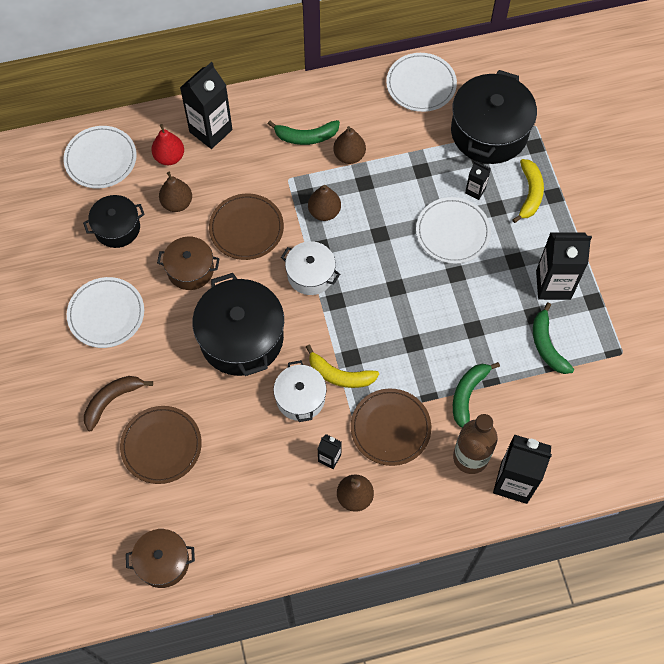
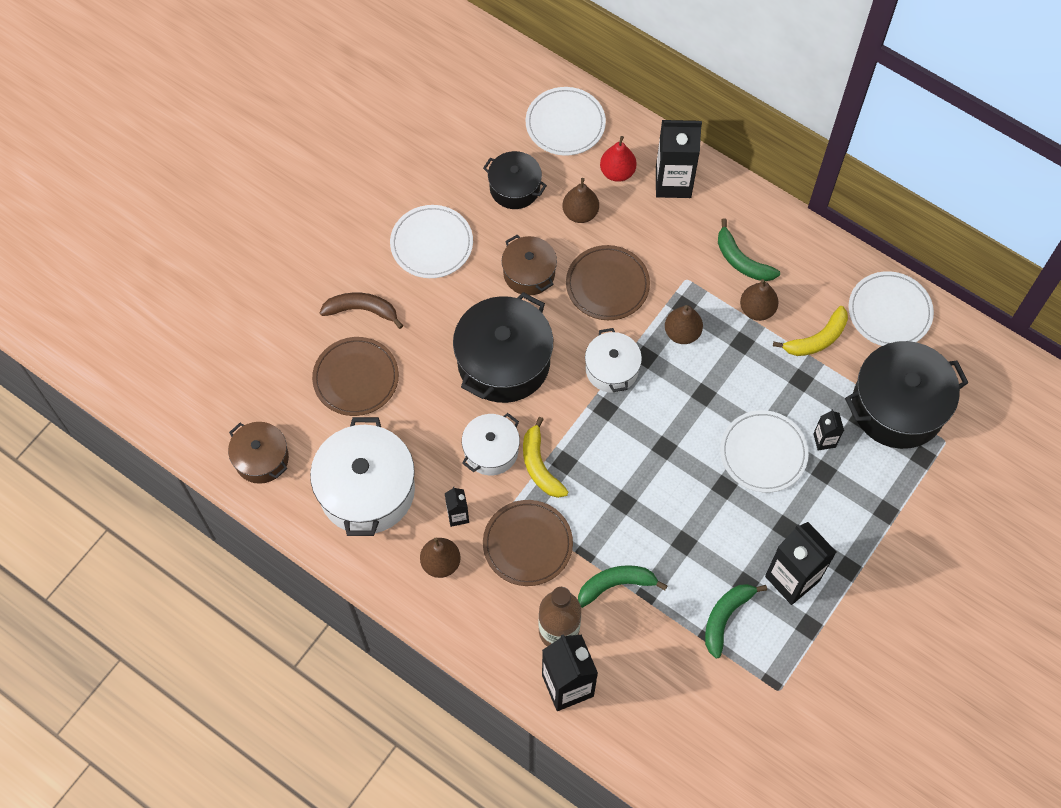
camera: 50 degrees right, 0 degrees up
(255, 505) = (367, 490): none -> white pot
(530, 193) = (867, 489): yellow banana -> yellow banana (817, 339)

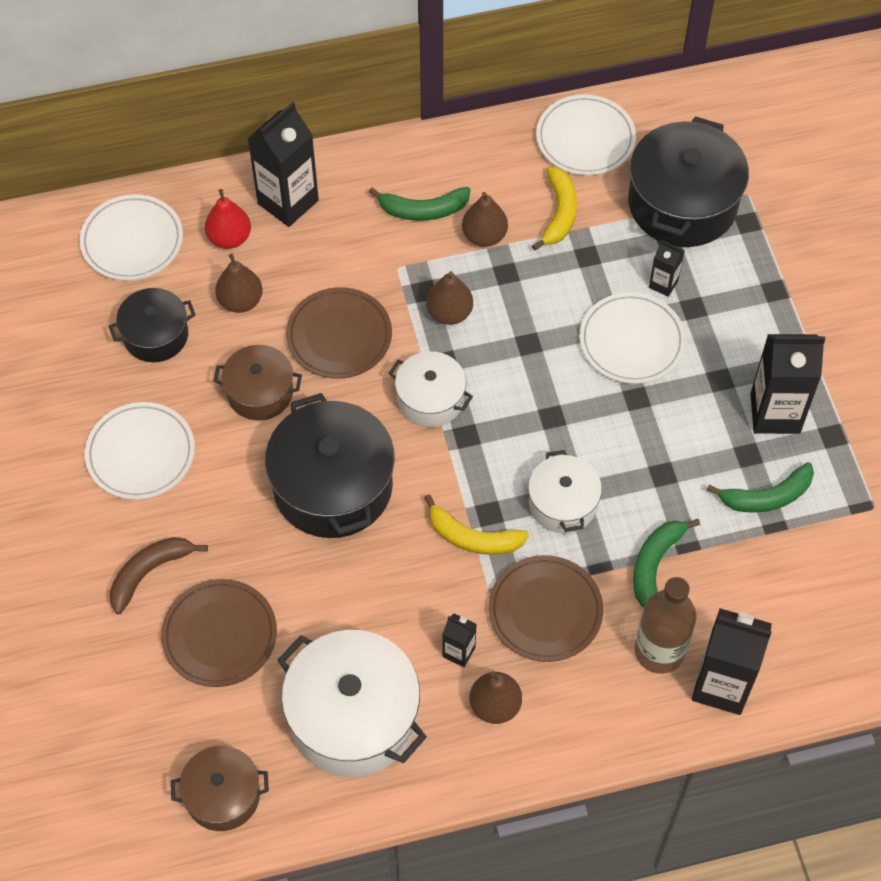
camera: 50 degrees left, 5 degrees down
(491, 451) = (417, 569): white pot -> white pot (562, 503)
(725, 617) = (767, 496): green banana -> green banana turned 90 degrees counterclockwise

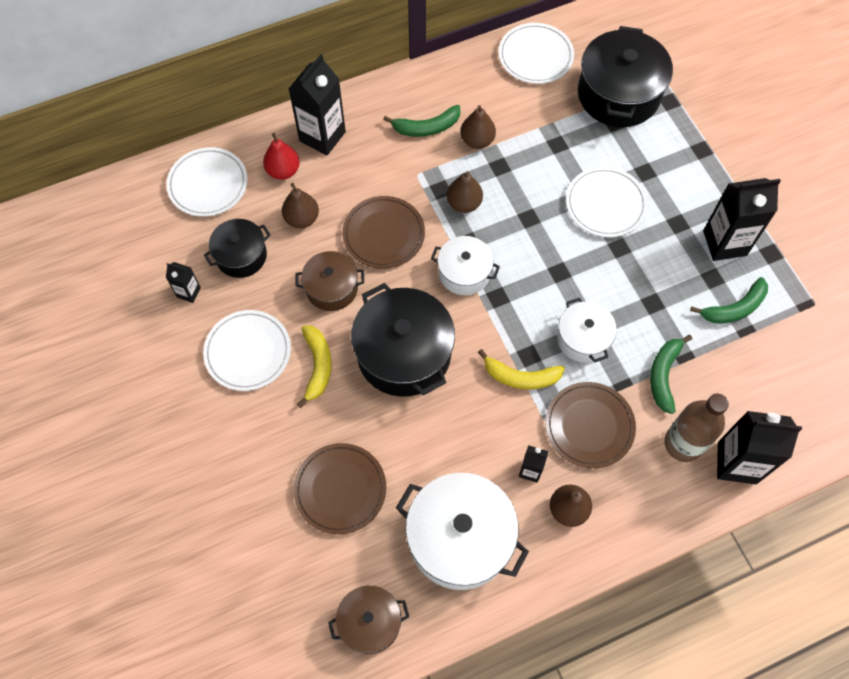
camera: 10 degrees left, 5 degrees up
(149, 573) = (274, 447): brown banana -> none
(559, 213) = (529, 115): yellow banana -> yellow banana (317, 366)
(663, 284) = (618, 157): black carton -> black carton (188, 292)

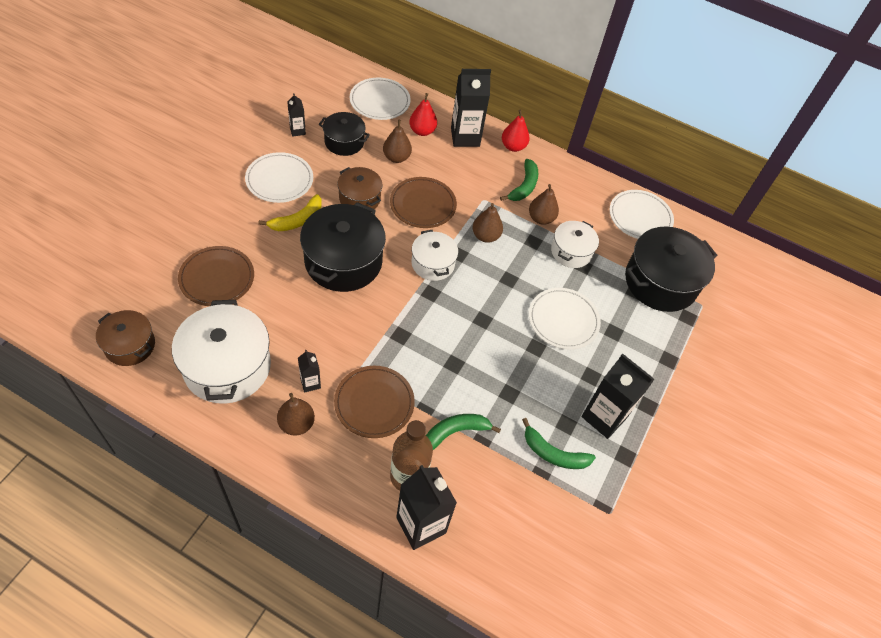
camera: 45 degrees right, 10 degrees down
(368, 101) = (513, 146): none -> red pear
(426, 127) = (524, 186): green banana -> green banana turned 105 degrees counterclockwise
(521, 377) = (380, 339): yellow banana -> none
(583, 338) = (442, 362): white pot -> white pot (571, 252)

